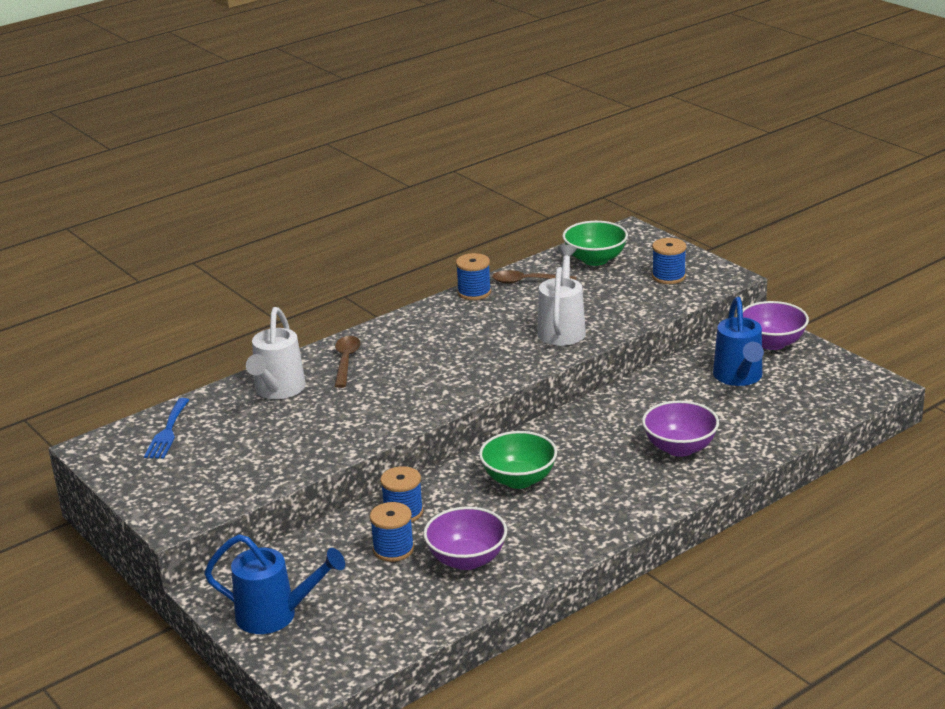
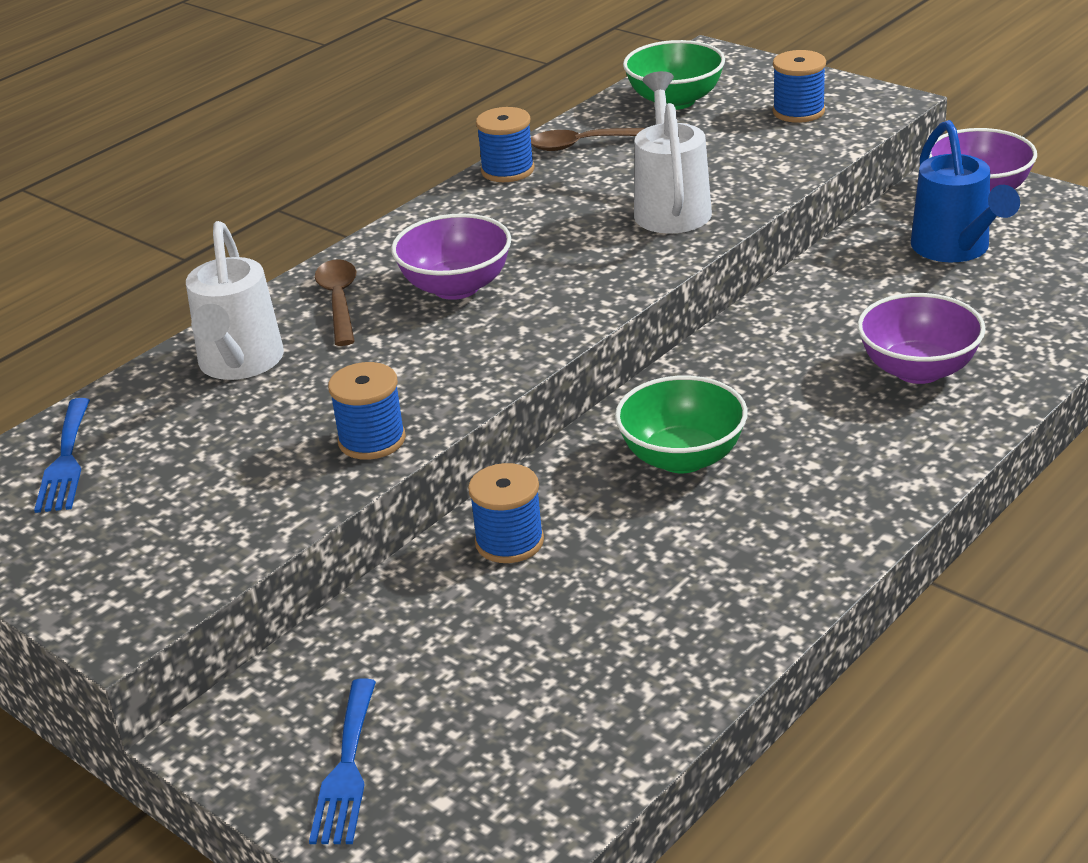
camera: 10 degrees left, 5 degrees up
(275, 615) = (346, 769): blue watering can -> blue fork
(393, 549) = (517, 611): blue spool -> blue spool (372, 440)
(467, 559) = (651, 610): purple bowl -> purple bowl (456, 287)

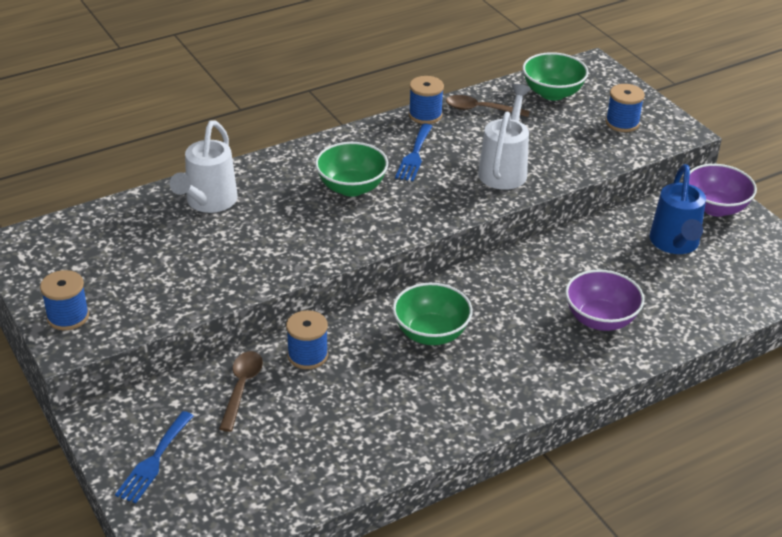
camera: 15 degrees right, 5 degrees up
(65, 461) = (90, 235): blue fork -> blue fork (414, 155)
(339, 302) = (282, 177): brown spoon -> brown spoon (241, 388)
(372, 440) = (252, 274): blue spool -> blue spool (68, 316)
(456, 287) = (351, 187): purple bowl -> green bowl

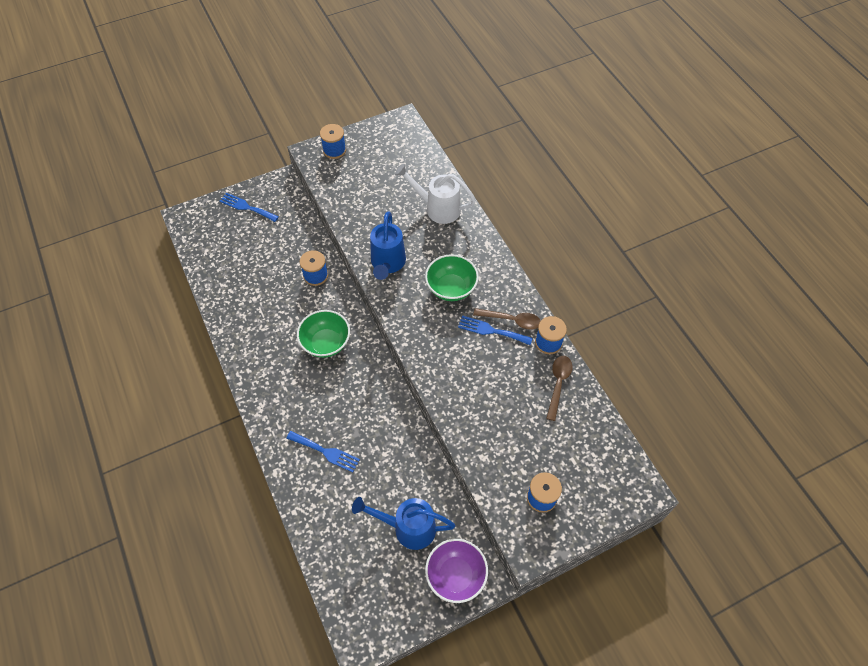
camera: 95 degrees right, 20 degrees up
(241, 388) = (293, 243): brown spoon -> brown spoon (511, 320)
(312, 245) = (387, 264): none -> blue watering can
(504, 170) = (471, 391): white watering can -> none
(552, 93) = (588, 445): green bowl -> none
(600, 319) = (326, 452): purple bowl -> blue fork

